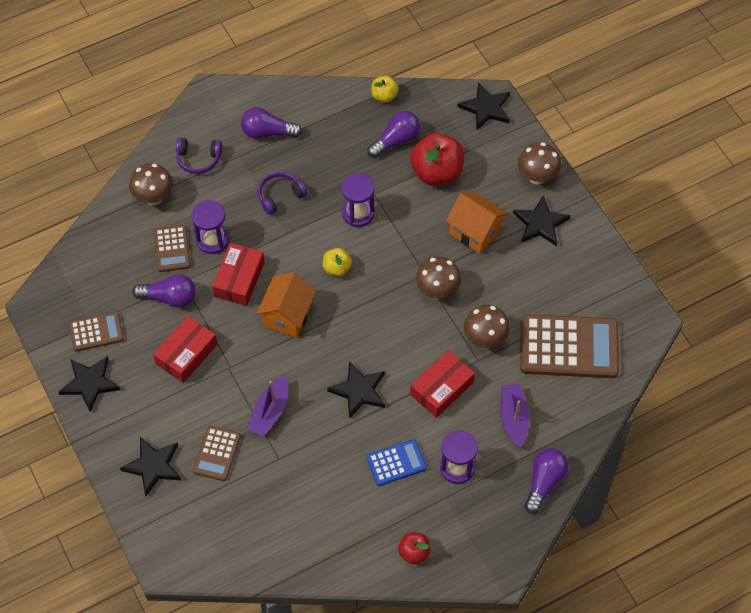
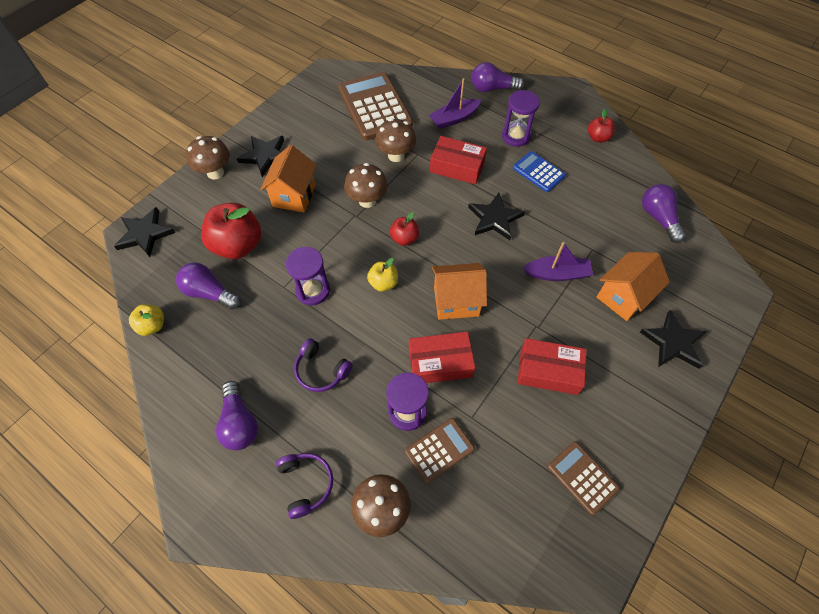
camera: 115 degrees left, 0 degrees up
(90, 383) = (640, 449): black star -> none
(169, 298) = (498, 420): purple light bulb -> purple light bulb (658, 218)
(217, 453) = (623, 297): brown calculator -> orange house
(376, 304) = (404, 238): none -> red apple

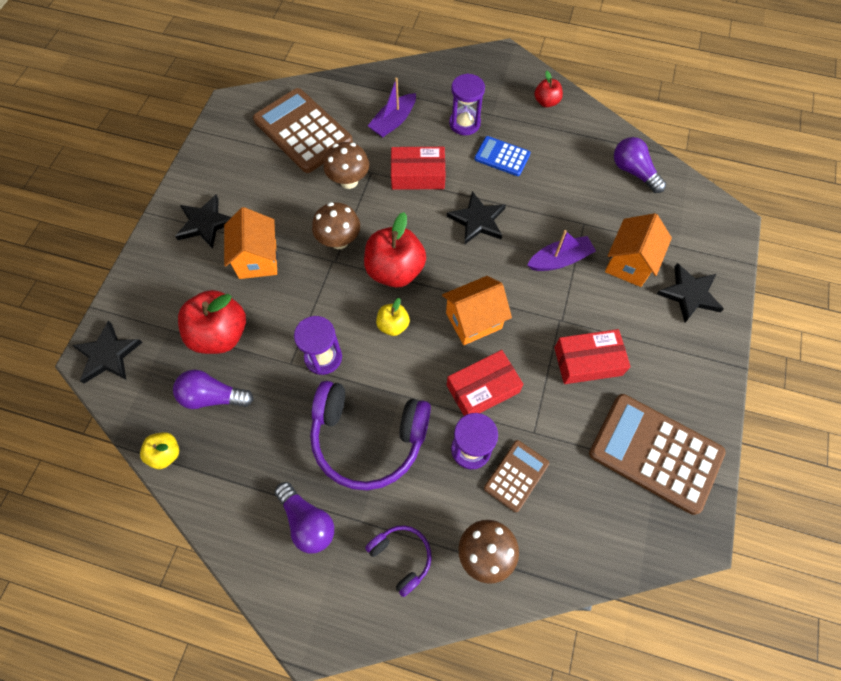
camera: 20 degrees left, 5 degrees up
(215, 173) = (157, 259): brown mushroom -> none
(321, 370) = (368, 438): purple headphones -> purple headphones, size x2.00
(404, 238) = (395, 270): red apple -> red apple, size x1.91
(492, 88) = (420, 76): purple light bulb -> none
(582, 477) = (655, 453): brown calculator -> brown calculator, size x1.90

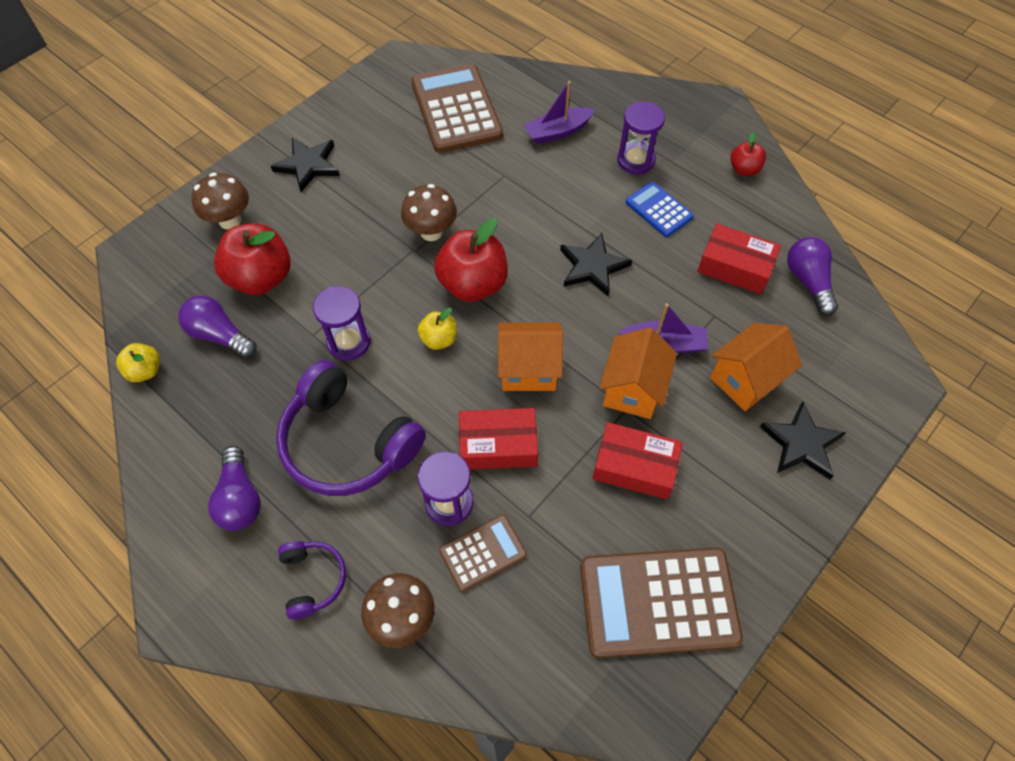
camera: 25 degrees right, 5 degrees down
(108, 355) = (147, 255): black star -> none
(257, 259) = (339, 219): orange house -> orange house (632, 390)
(349, 181) = (475, 176): brown mushroom -> brown mushroom (230, 220)
(418, 175) = (553, 196): red box -> red box (735, 267)
(655, 453) = (658, 602): brown calculator -> brown calculator turned 60 degrees counterclockwise

